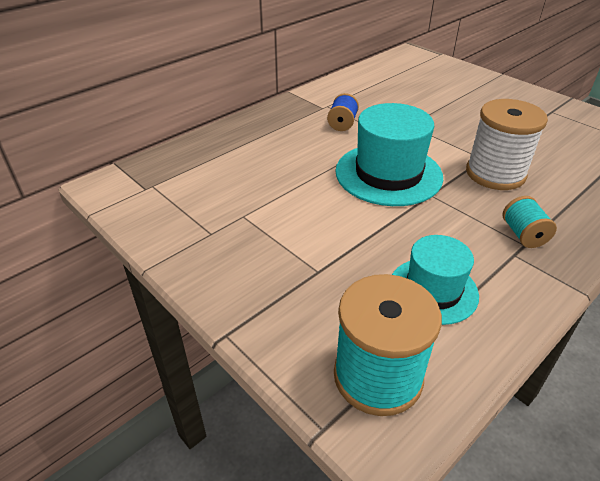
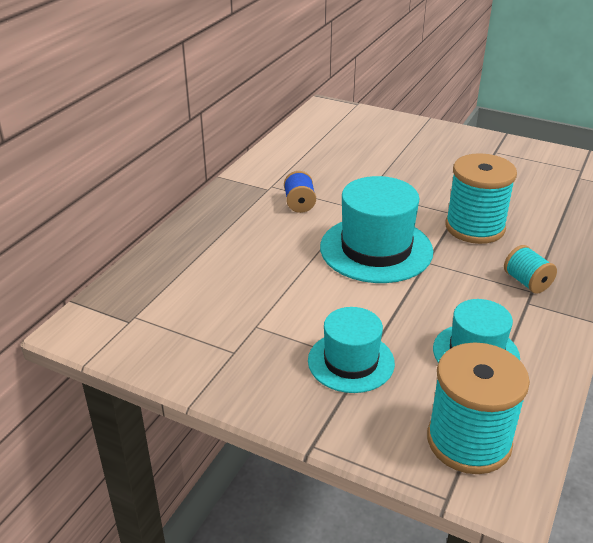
camera: 20 degrees left, 5 degrees down
(307, 267) = (351, 362): none -> turquoise hat
(495, 173) = (474, 227): white spool -> turquoise spool

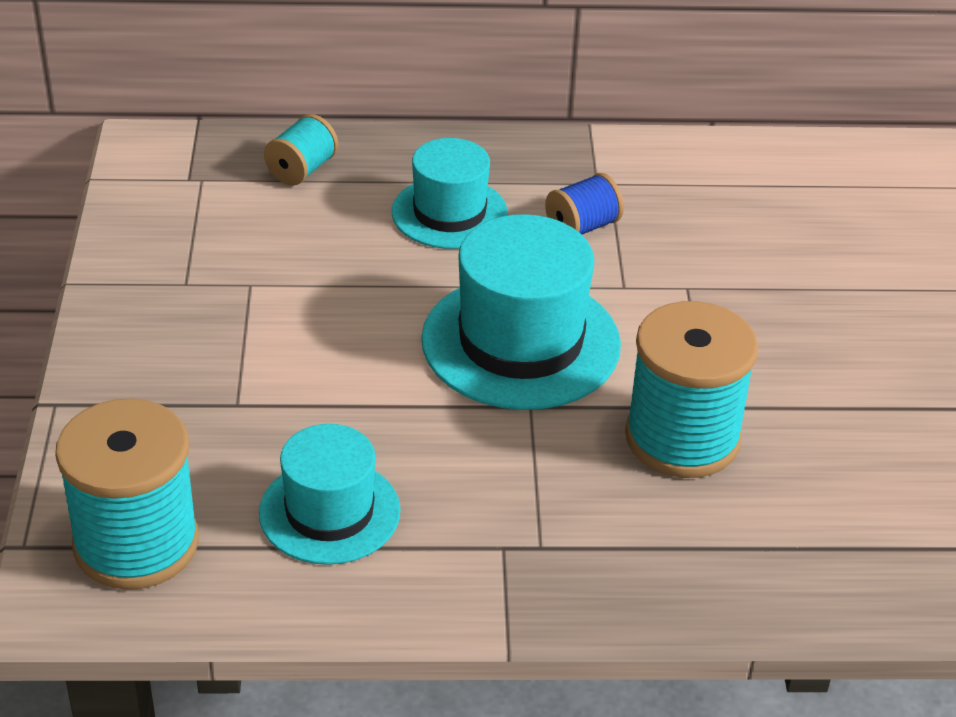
camera: 60 degrees right, 5 degrees up
(351, 362) = (230, 391): turquoise hat -> turquoise hat (449, 213)
(526, 282) = (561, 535): turquoise spool -> turquoise spool (302, 170)

